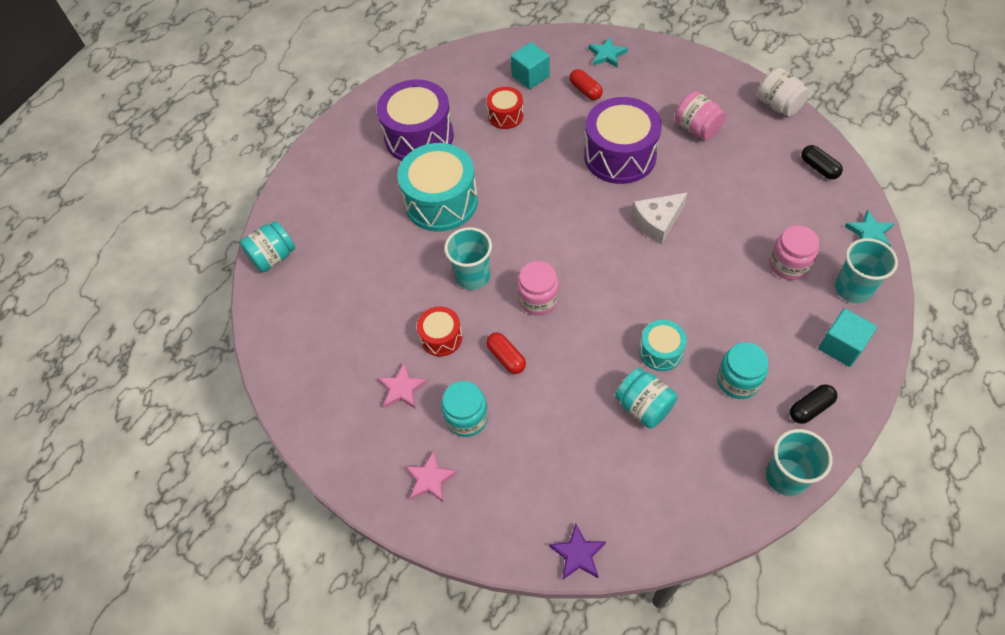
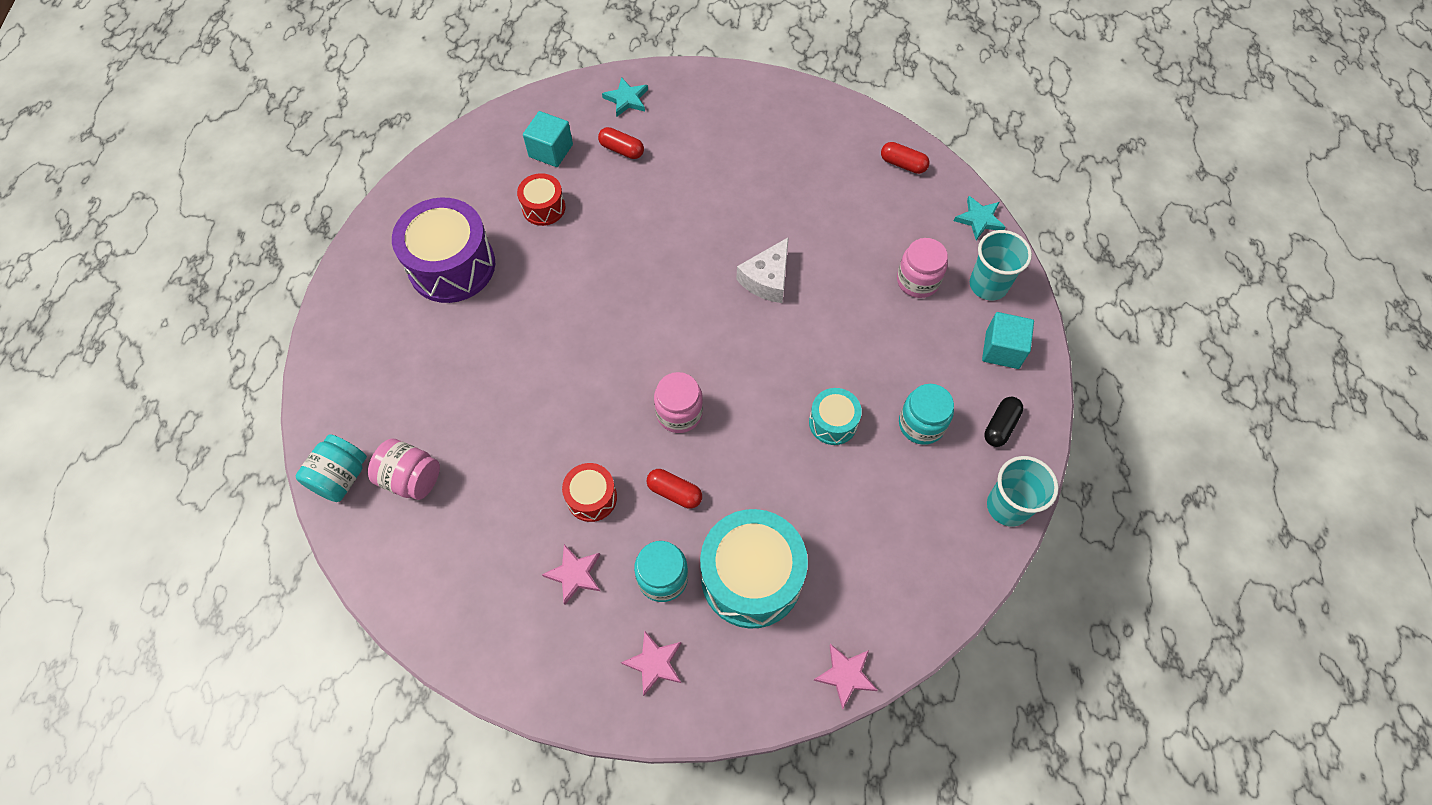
camera: 30 degrees left, 5 degrees up
(441, 202) = (516, 337): turquoise drum -> turquoise drum (751, 577)
(473, 276) = (594, 413): turquoise cup -> none
(578, 554) = (845, 675): purple star -> pink star
(620, 156) = (694, 215): purple drum -> none
(644, 407) = (842, 489): turquoise jar -> none
(697, 128) = (762, 158): pink jar -> pink jar (411, 478)
(778, 105) = (834, 106): white jar -> none
(819, 168) = (903, 164): black capsule -> red capsule

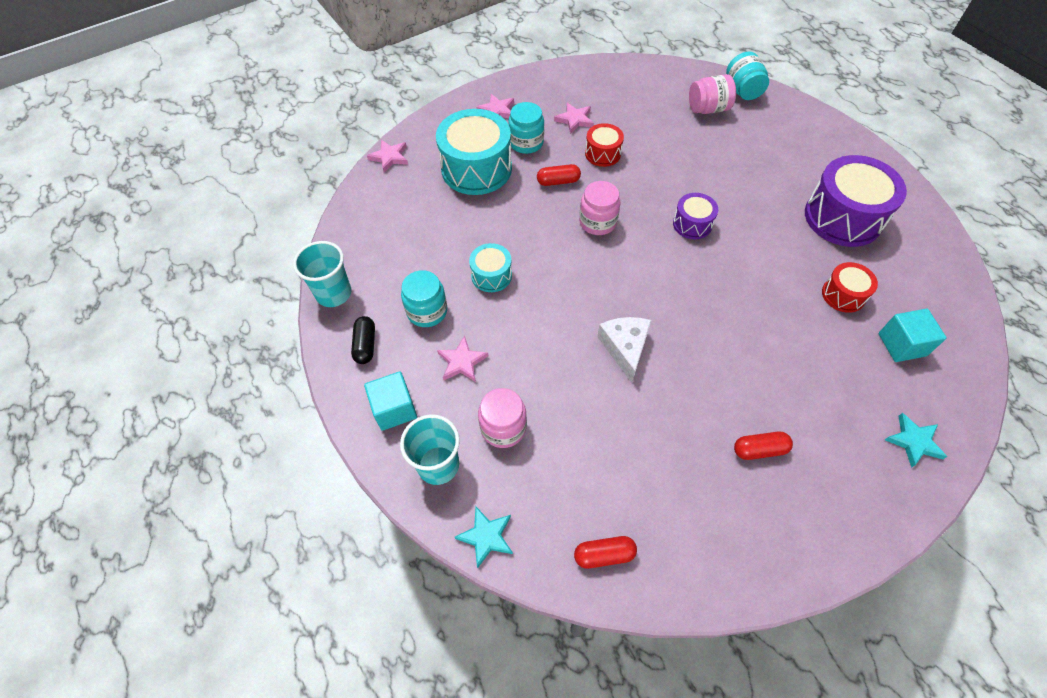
camera: 145 degrees right, 5 degrees down
(592, 349) = (692, 224): none -> purple drum
(622, 149) = (853, 385): red capsule -> red capsule (759, 450)
(918, 354) = (462, 362): none -> pink star

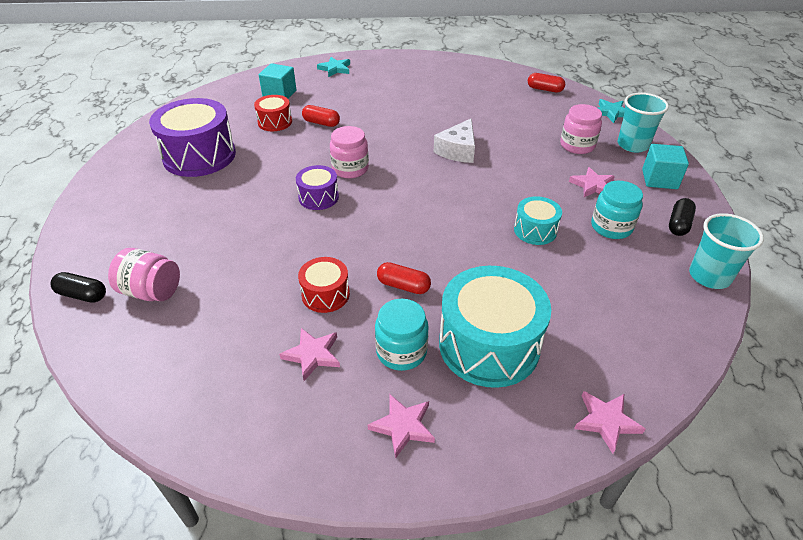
camera: 150 degrees left, 15 degrees down
(597, 222) = (399, 232): pink jar -> pink jar (350, 169)
(743, 90) = (82, 295): turquoise jar -> black capsule
(759, 450) = (421, 90): red capsule -> red capsule (321, 123)

